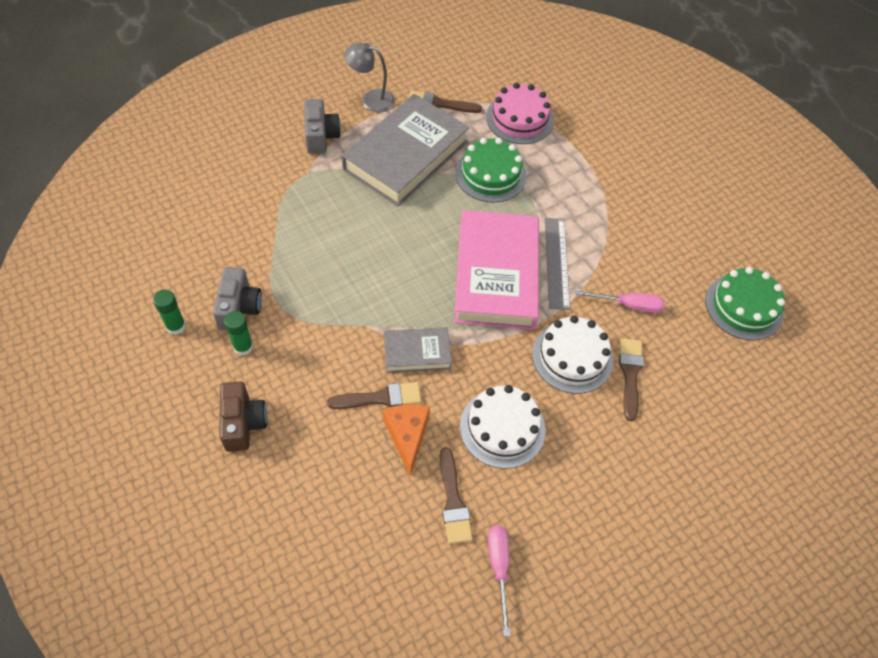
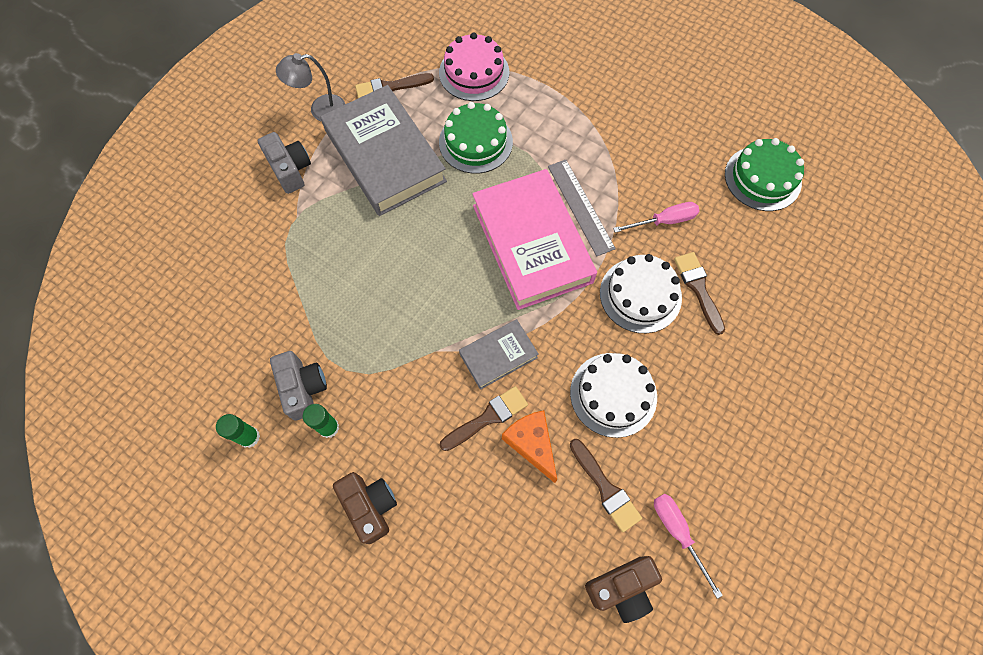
camera: 20 degrees left, 10 degrees up
(406, 155) = (385, 156): grey book -> grey book turned 45 degrees counterclockwise
(423, 589) = (621, 588): none -> brown camera

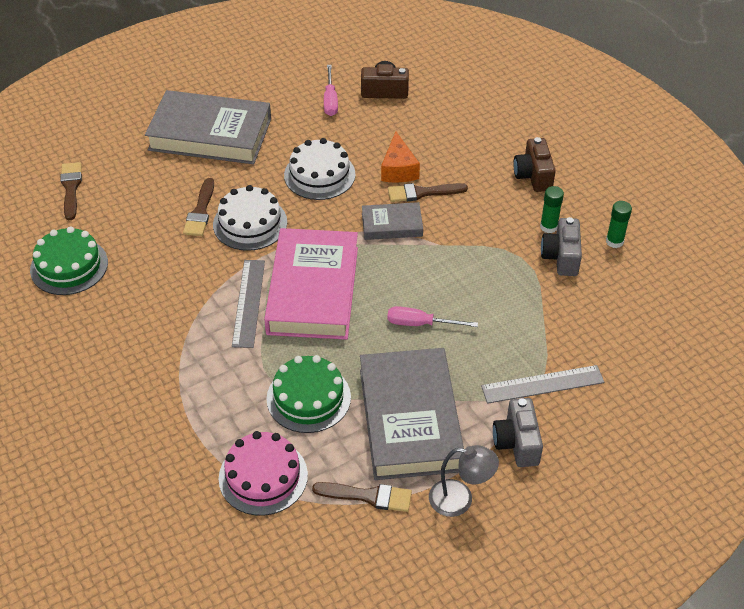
camera: 155 degrees left, 20 degrees down
(283, 230) = (542, 384): none -> grey ruler
(605, 488) = (362, 133): brown brush -> brown brush (71, 188)
(664, 221) = (185, 265): pink screwdriver -> pink screwdriver (420, 324)
(772, 402) = (210, 134): none -> grey book

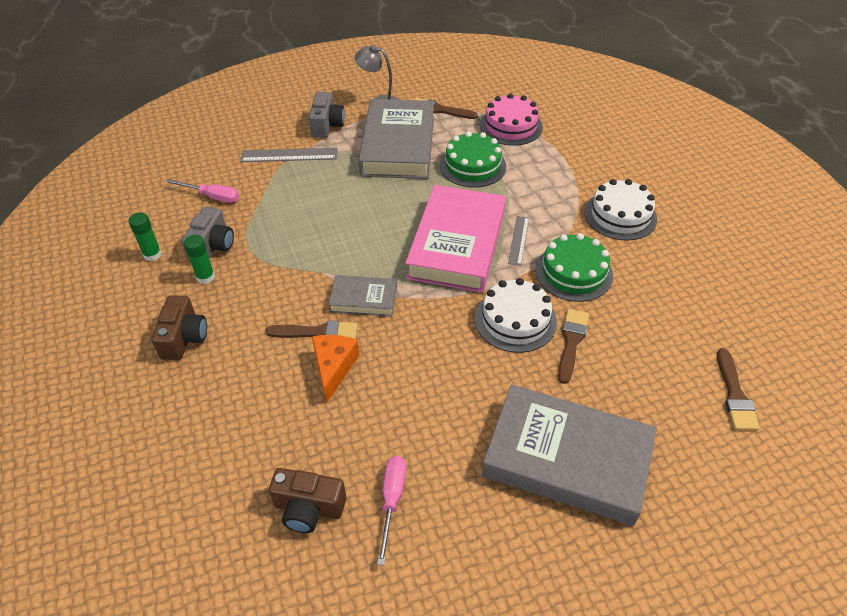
camera: 170 degrees left, 0 degrees up
(69, 266) = (704, 296): green cake -> green cake (573, 272)
(248, 303) = (519, 240): grey ruler -> grey ruler, size x0.65
(319, 175) = (429, 373): white cake -> white cake (620, 215)
(420, 324) = (367, 206): pink screwdriver -> pink screwdriver (213, 197)

